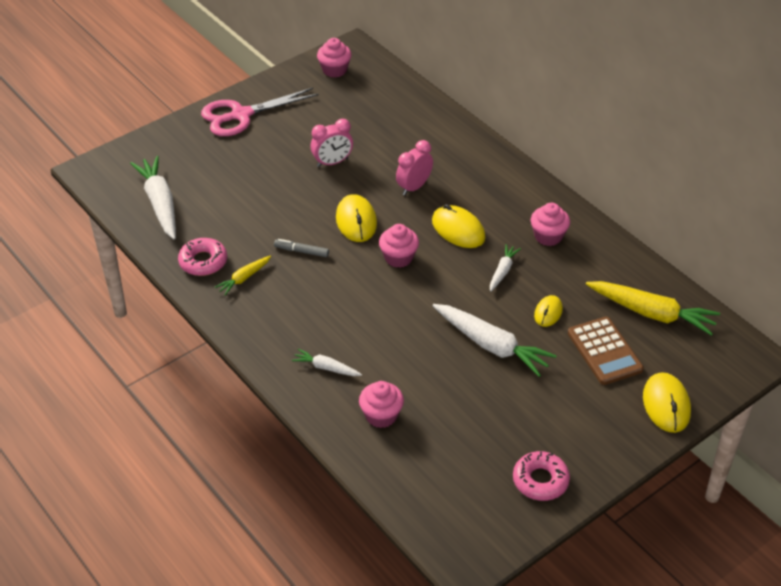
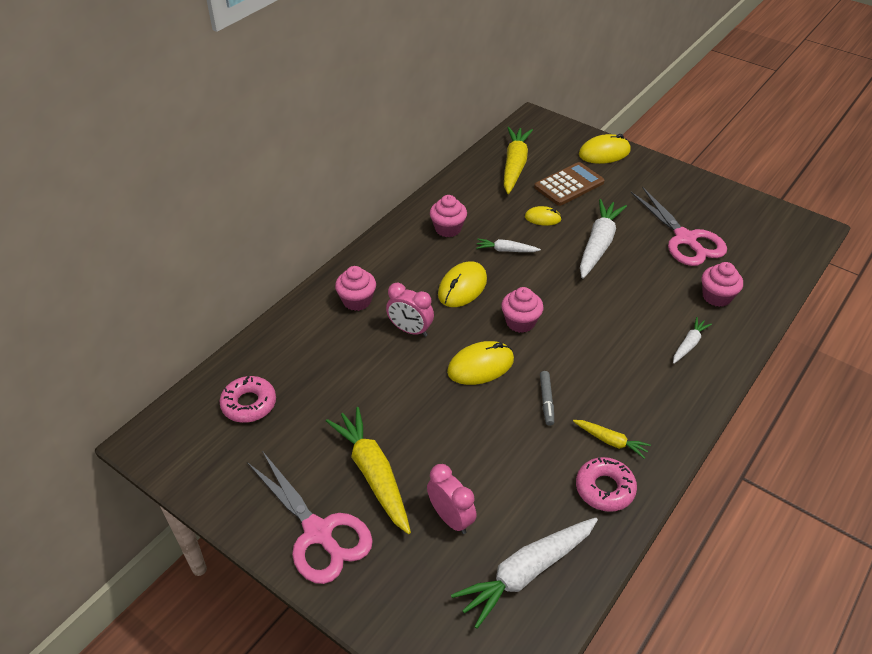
camera: 105 degrees left, 0 degrees up
(276, 145) = (373, 474): none -> yellow carrot
(326, 368) = (689, 344): white carrot -> white carrot turned 150 degrees counterclockwise
(332, 162) = (390, 408): pink clock -> pink clock (451, 518)
(334, 70) = (201, 450): pink cupcake -> pink cupcake (357, 301)
(480, 424) = (685, 239): none -> pink scissors
(540, 480) = (715, 202): pink donut -> pink donut (249, 404)

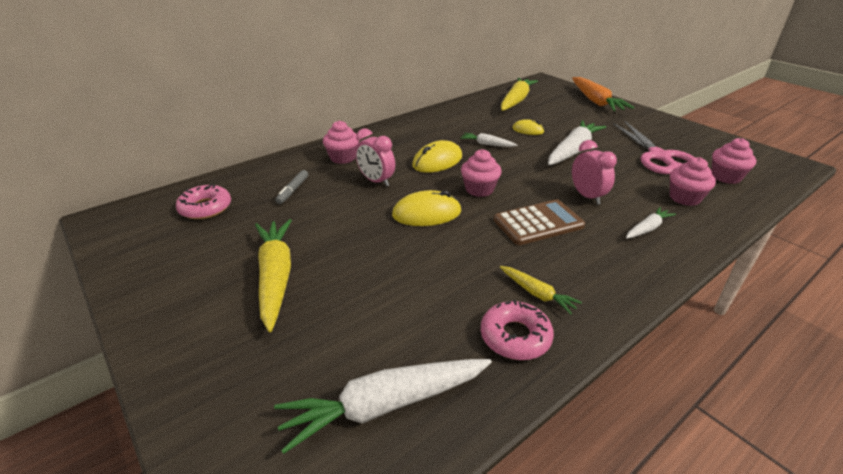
camera: 15 degrees right, 10 degrees down
(318, 533) = (188, 316): pink scissors -> none
(448, 229) = (443, 127): pink cupcake -> pink cupcake (725, 177)
(451, 518) = (329, 330): pink clock -> pink clock (587, 196)
(546, 401) = (480, 249): grey marker -> grey marker (293, 190)
(569, 185) = (558, 115): brown calculator -> brown calculator (538, 223)
(604, 153) = (596, 101): yellow mouse -> orange carrot

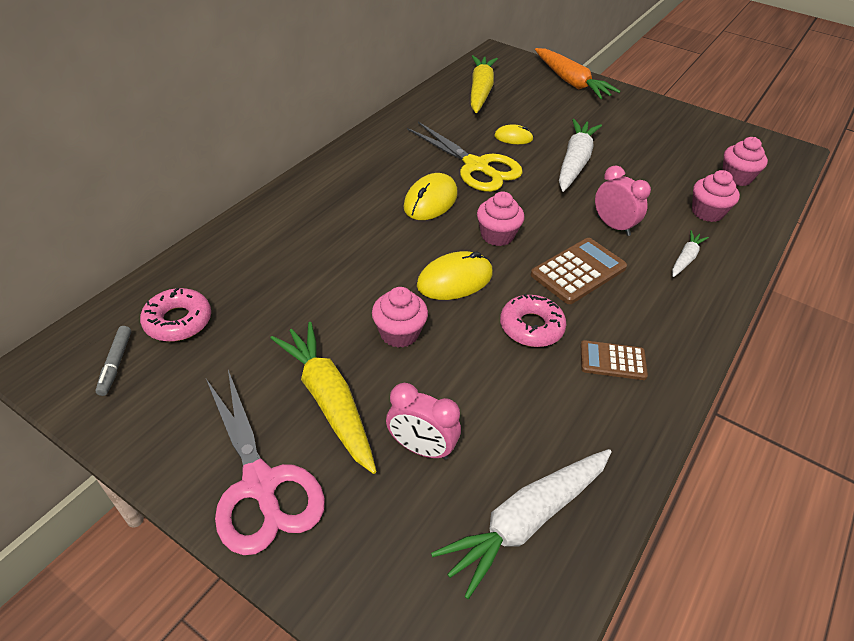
camera: 20 degrees left, 10 degrees up
(293, 190) = (277, 274): grey marker -> grey marker (116, 364)
(343, 158) = (312, 213): pink cupcake -> pink cupcake (399, 333)
(376, 181) = (373, 243): pink clock -> pink clock (421, 448)
(487, 144) = (476, 166): white carrot -> yellow scissors
(515, 337) = (612, 415): pink donut -> pink donut (531, 327)
(537, 294) = (612, 361): yellow carrot -> brown calculator
(659, 157) = (665, 159): pink scissors -> pink scissors (260, 485)

